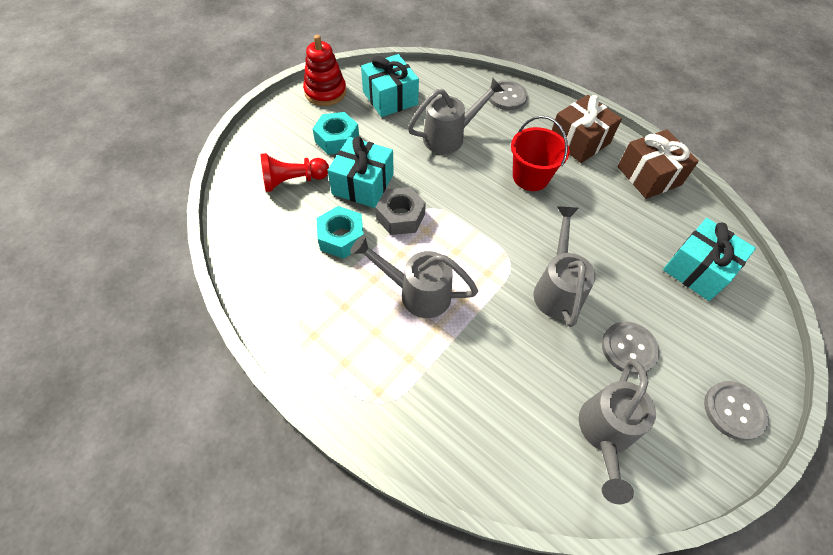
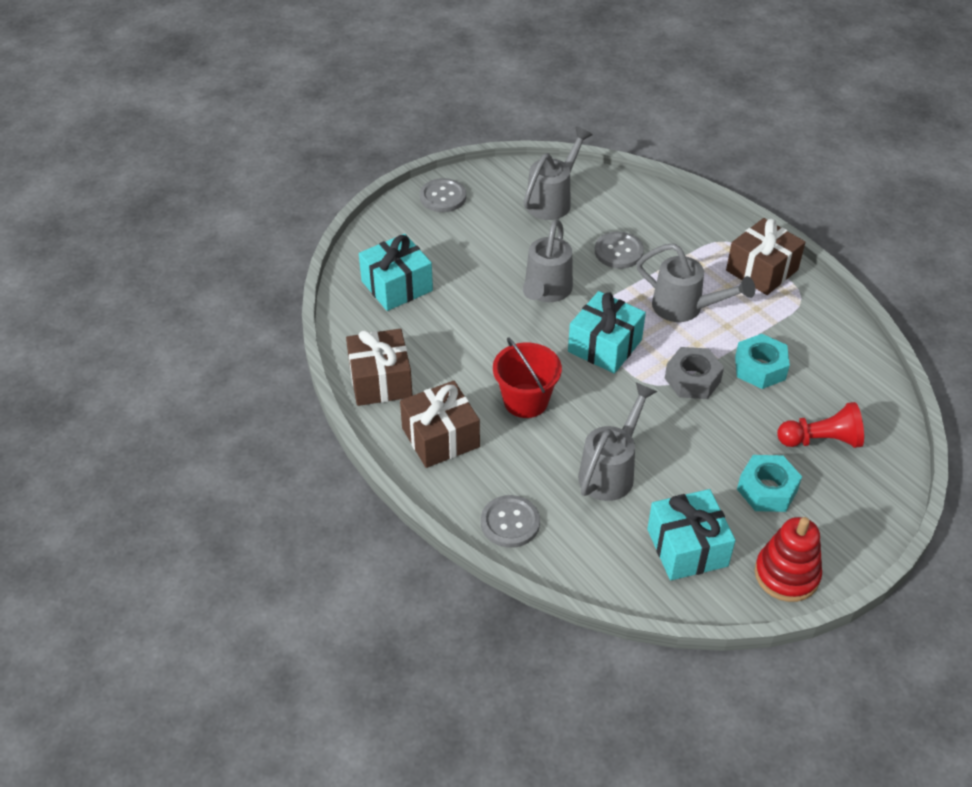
camera: 165 degrees left, 10 degrees down
(339, 362) = (762, 270): none -> brown gift
(363, 184) = (734, 423): turquoise gift -> turquoise gift (605, 346)
(450, 136) = (611, 470): grey watering can -> grey watering can turned 135 degrees clockwise
(629, 348) = (503, 242): grey button -> grey button (618, 251)

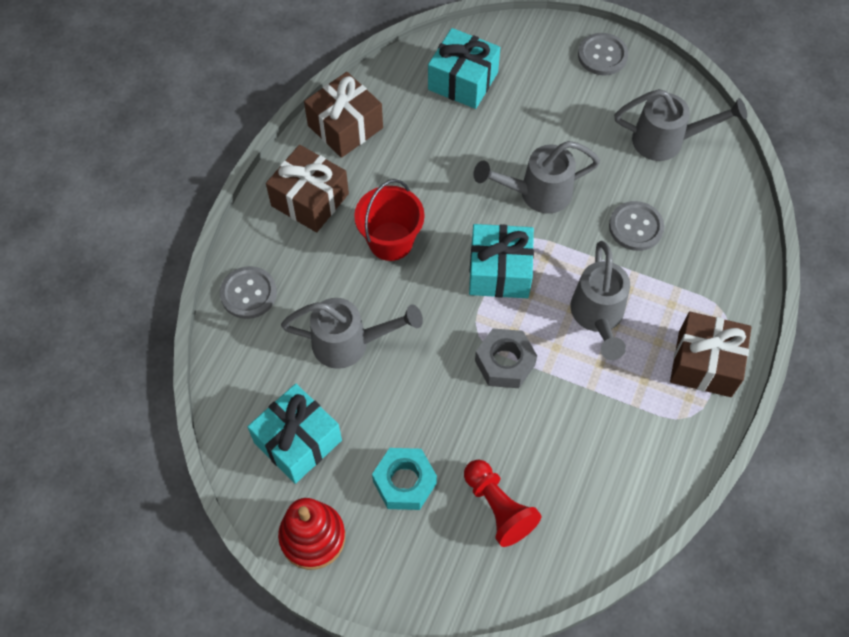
camera: 60 degrees right, 15 degrees up
(760, 368) = (560, 416): turquoise nut -> none

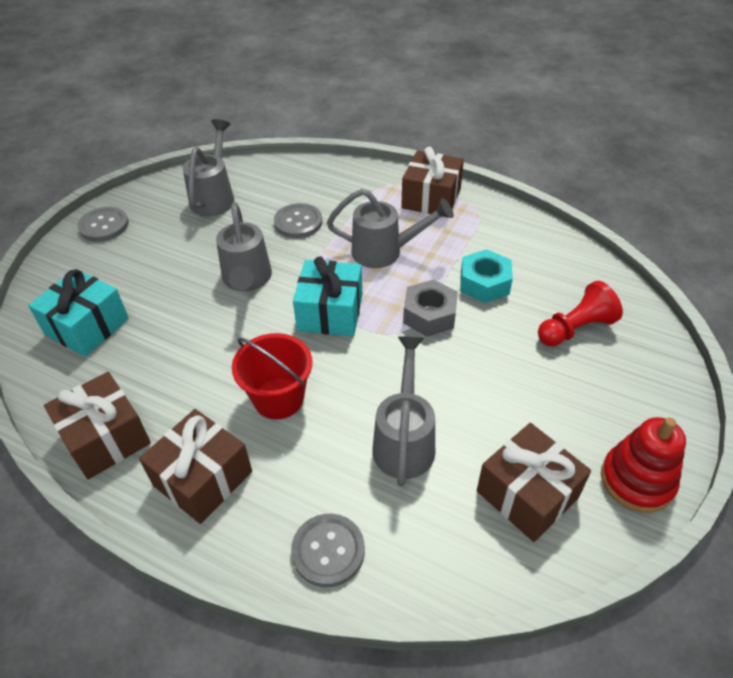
camera: 85 degrees left, 15 degrees down
(298, 441) = (527, 494): turquoise gift -> brown gift
(404, 482) = (561, 397): turquoise nut -> turquoise nut (484, 283)

